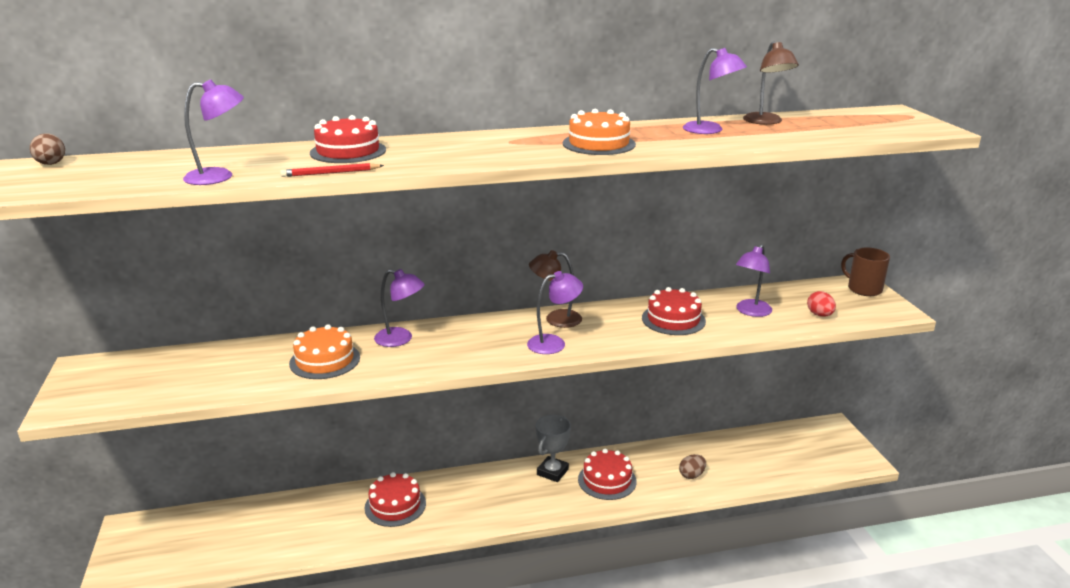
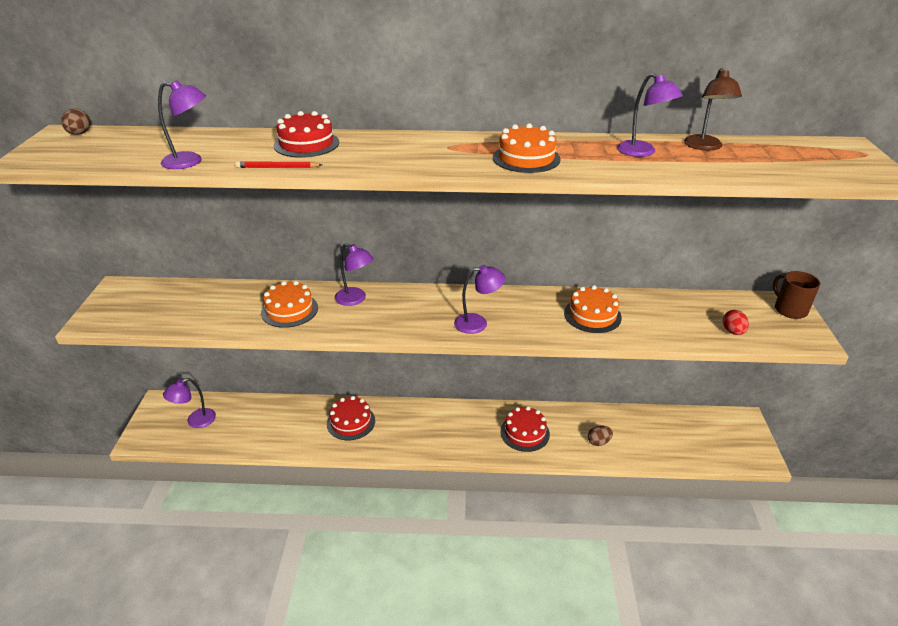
camera: 15 degrees right, 10 degrees up
(552, 472) = (482, 416): grey trophy -> none
(555, 319) = (489, 299): brown lamp -> none
(673, 319) = (592, 315): red cake -> orange cake
(750, 312) = (667, 318): purple lamp -> purple lamp (195, 421)

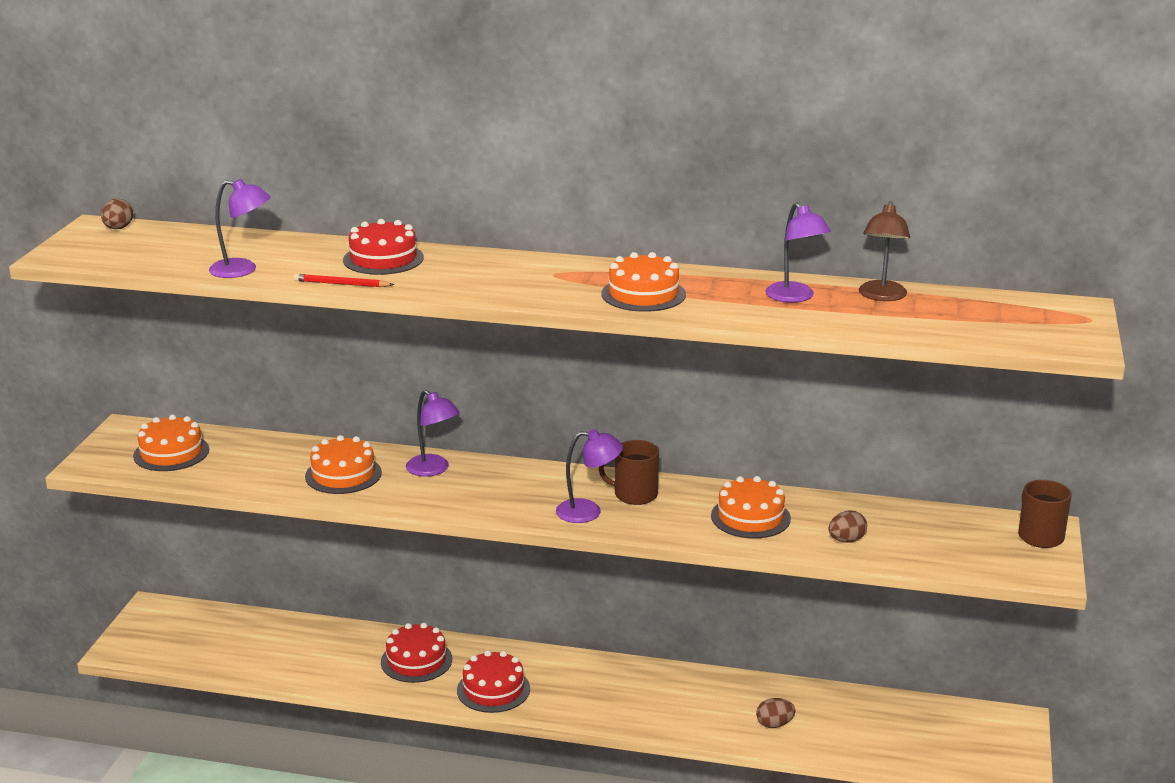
camera: 10 degrees right, 10 degrees down
(154, 304) = (171, 453): none -> orange cake
(195, 421) = (198, 636): purple lamp -> none
(505, 305) = (634, 494): none -> brown mug
(525, 433) = (667, 701): red cake -> red cake (493, 689)
(666, 327) = (846, 540): none -> brown egg
(733, 331) = (938, 554): red egg -> none

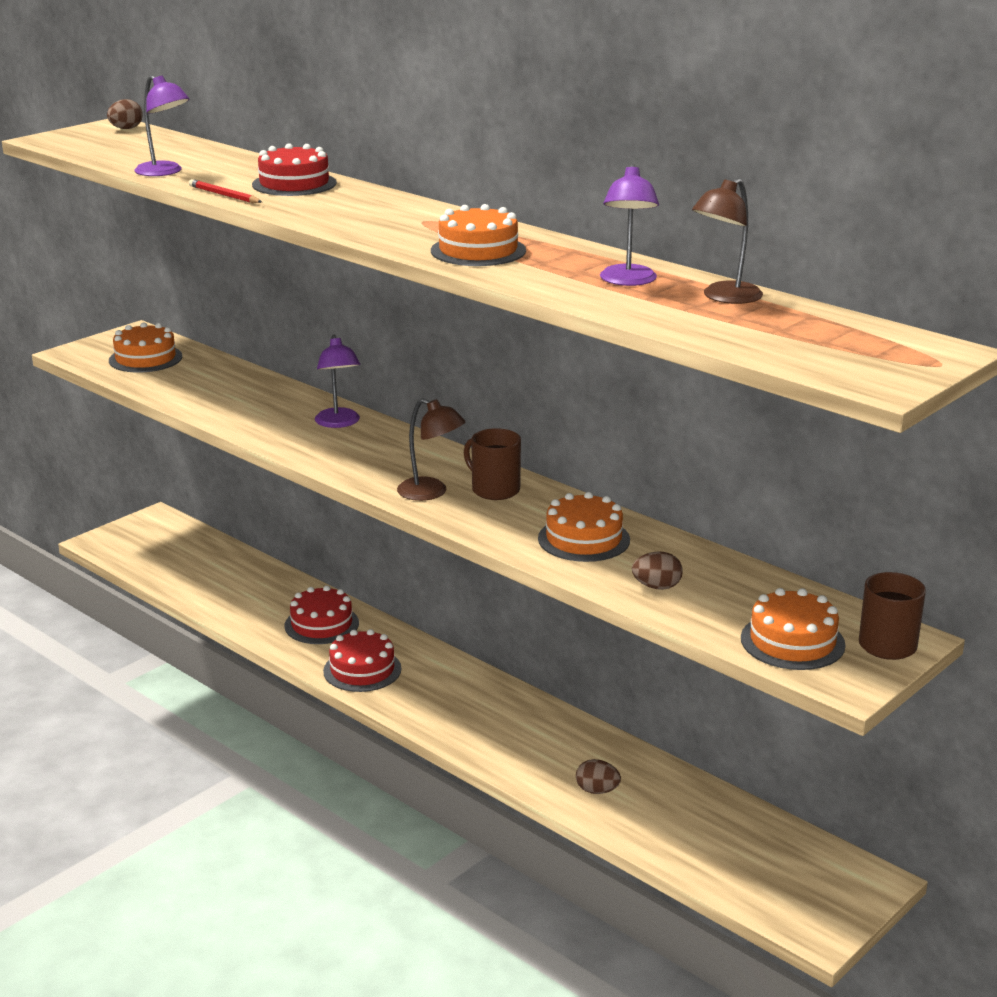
camera: 30 degrees right, 0 degrees up
(343, 474) = (257, 408): orange cake -> orange cake (792, 641)
(588, 512) = (431, 493): purple lamp -> brown lamp

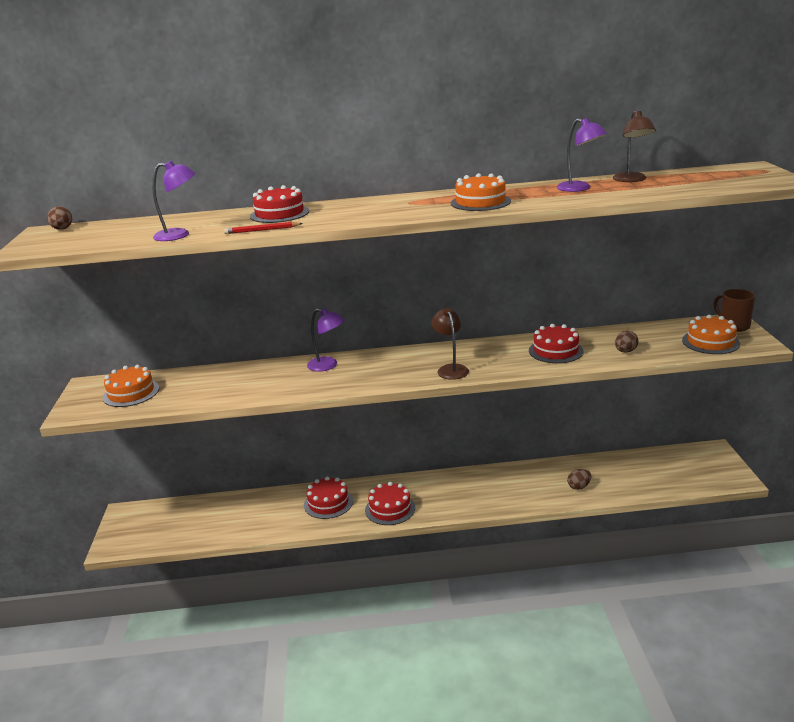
camera: 45 degrees left, 0 degrees up
(431, 493) = (450, 369): brown lamp -> brown lamp turned 90 degrees counterclockwise
(494, 489) = (472, 353): brown mug -> none
(584, 539) = (555, 351): orange cake -> red cake

